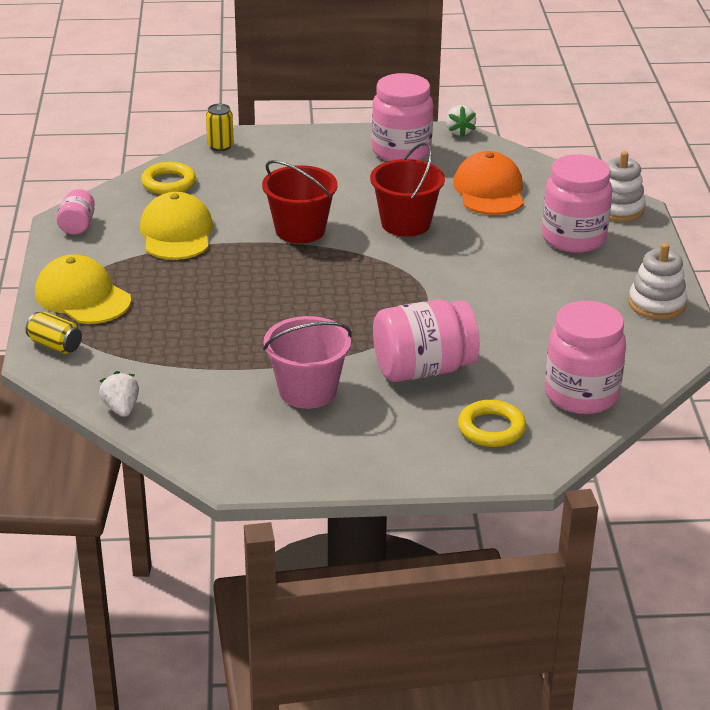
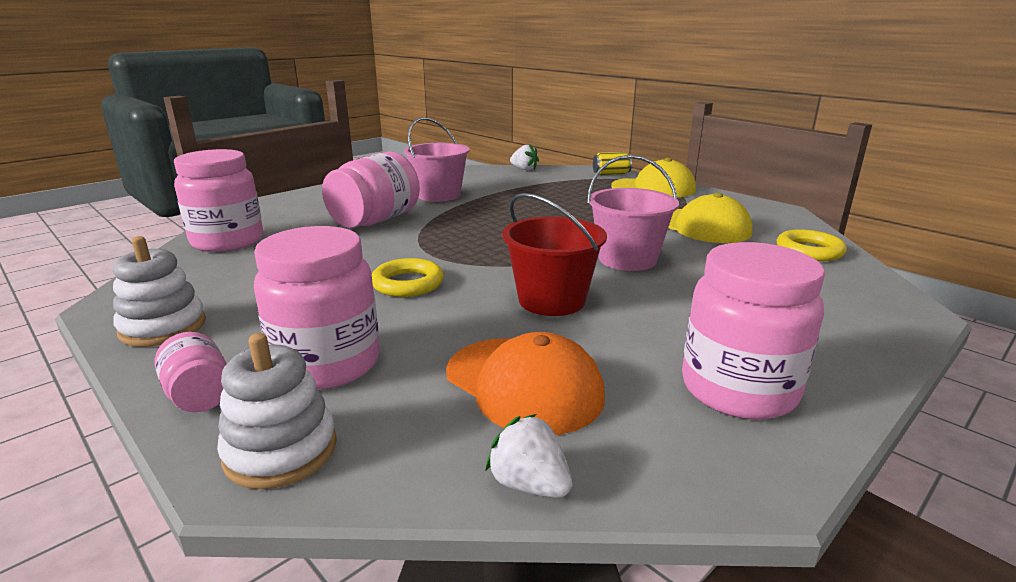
camera: 140 degrees right, 10 degrees down
(77, 225) = (764, 209): pink jar -> pink jar (200, 396)
(220, 146) = (888, 297): yellow can -> none
(300, 230) = (627, 259): red bucket -> pink bucket
(459, 131) = (756, 490): white strawberry -> white strawberry (529, 484)
(491, 428) = (291, 212): yellow ring -> yellow ring (408, 283)

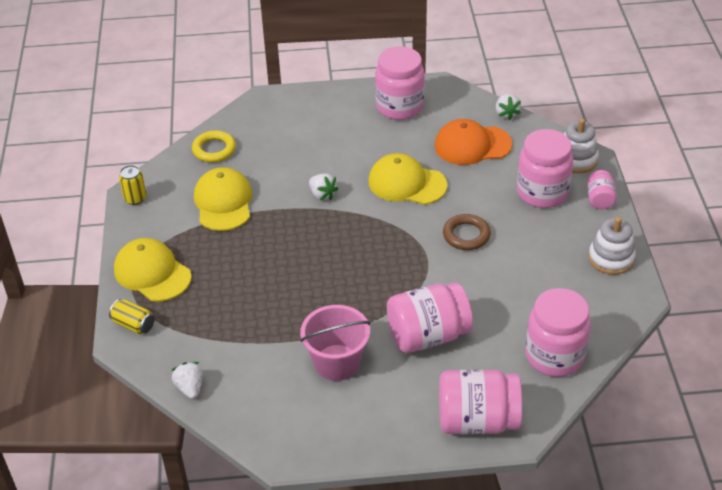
camera: 140 degrees left, 20 degrees up
(289, 203) = (477, 420): none -> pink jar
(408, 283) = (466, 235): yellow ring -> brown ring
(524, 384) = (472, 145): orange cap -> orange cap turned 90 degrees counterclockwise
(551, 300) = (407, 183): red bucket -> yellow cap
(627, 259) = (322, 194): pink bucket -> white strawberry
(769, 208) = (135, 198): none -> yellow can

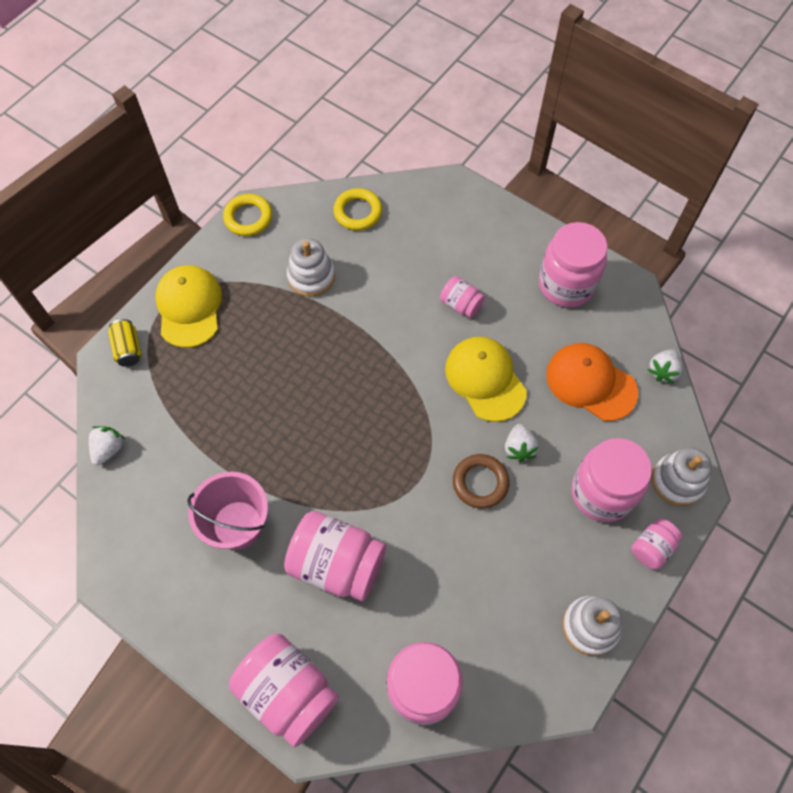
camera: 40 degrees right, 20 degrees up
(135, 198) = (248, 217): yellow can -> yellow ring
(223, 202) = (311, 276): yellow cap -> white stacking toy
(322, 194) = (399, 333): white strawberry -> white strawberry (519, 448)
(345, 156) = (461, 305): none -> pink jar

